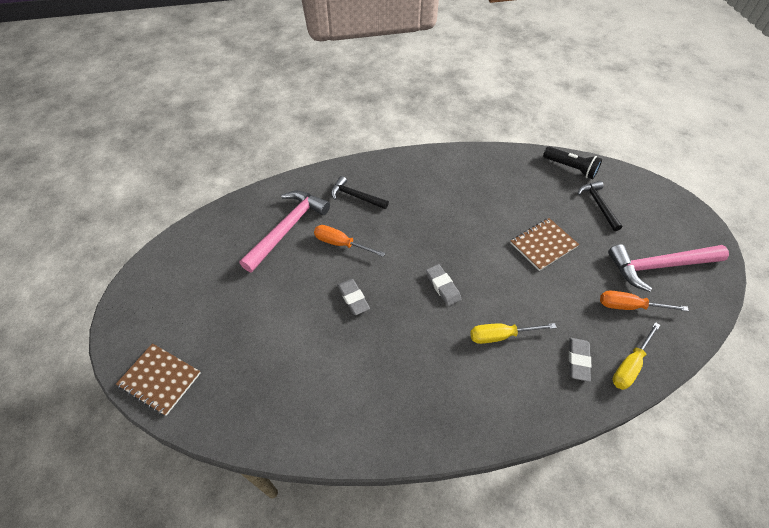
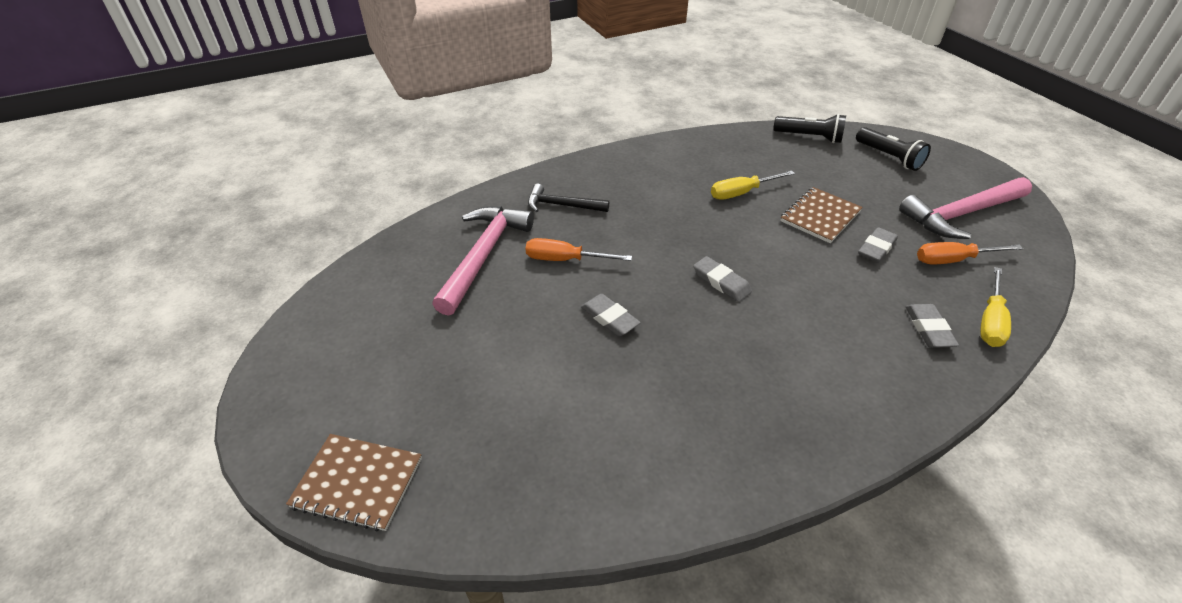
camera: 15 degrees left, 10 degrees down
(501, 336) = (821, 321): yellow screwdriver -> yellow screwdriver (742, 193)
(573, 283) = (876, 248): none -> grey eraser
(598, 205) = (860, 167): black hammer -> none
(627, 200) = (889, 157): none -> black flashlight

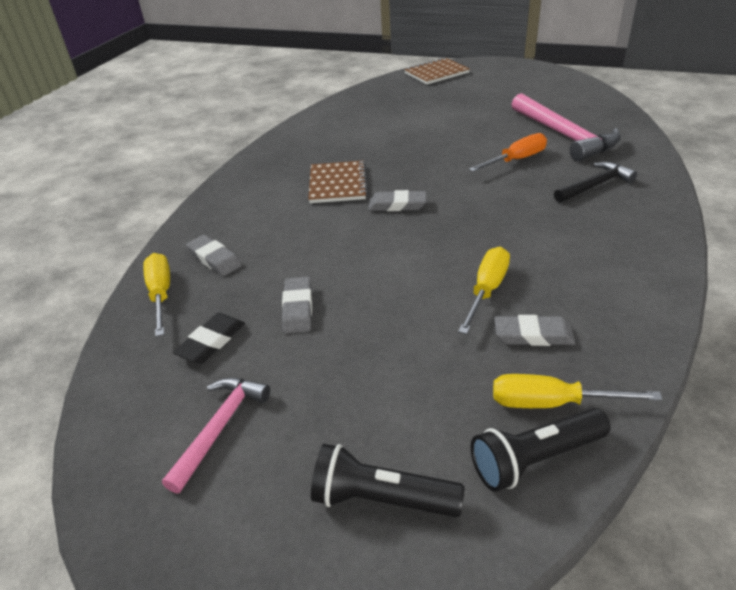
camera: 140 degrees right, 5 degrees down
(610, 318) = (434, 152): grey eraser -> grey eraser (533, 335)
(778, 144) = (551, 403): none -> yellow screwdriver
(820, 216) = (382, 312): brown notebook -> brown notebook (338, 184)
(953, 260) = (211, 342): orange screwdriver -> black eraser
(961, 214) = (220, 427): pink hammer -> pink hammer, size x0.59

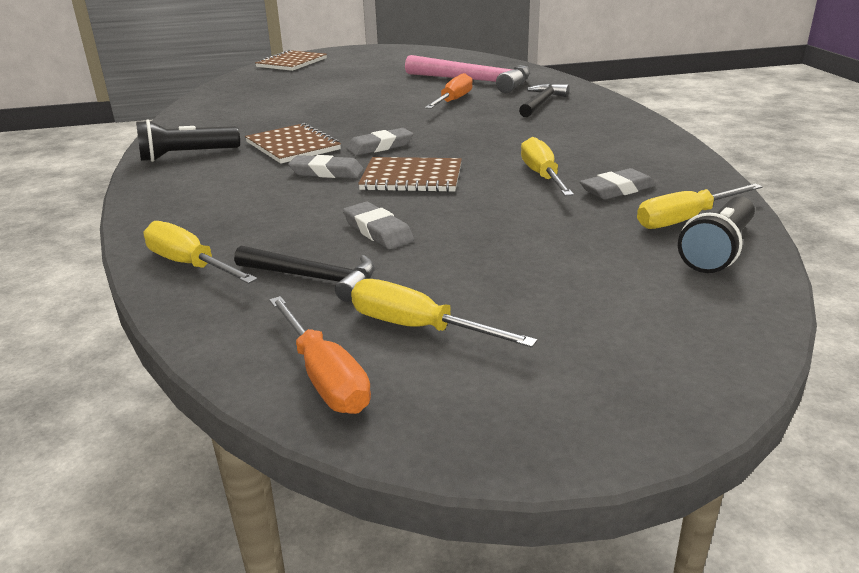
camera: 35 degrees left, 10 degrees down
(127, 444) = (325, 377): none -> orange screwdriver
(211, 342) = (313, 278): black eraser -> black hammer
(214, 259) = (221, 224): grey eraser -> grey eraser (326, 172)
(220, 427) = (418, 328): pink hammer -> yellow screwdriver
(381, 498) = (639, 312): black flashlight -> black flashlight (187, 155)
(382, 253) = (412, 178): none -> brown notebook

